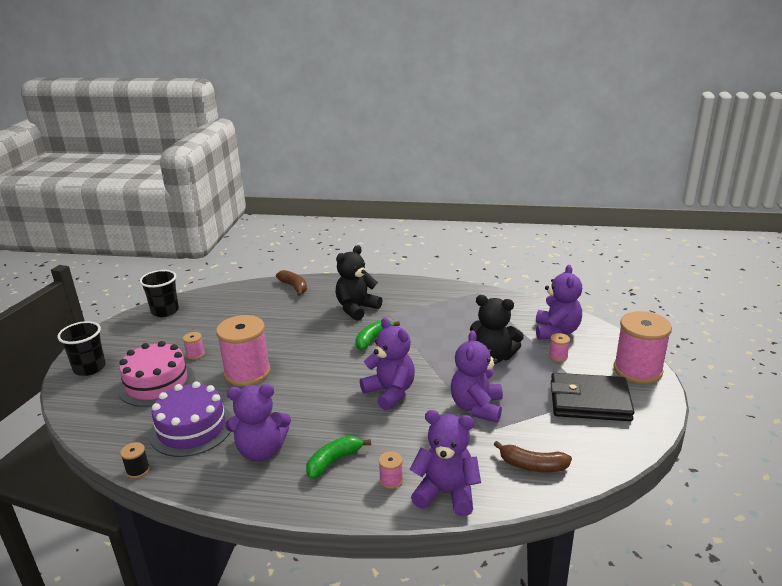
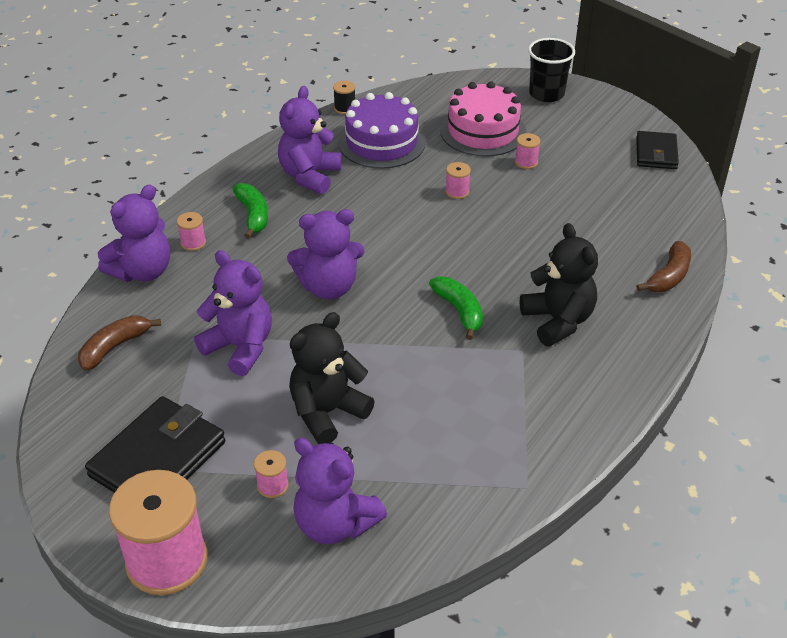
camera: 115 degrees right, 15 degrees up
(165, 311) = (656, 153): black cup -> black wallet
(247, 372) = (457, 192): pink spool -> pink spool, size x0.41
(294, 287) = (668, 276): brown banana -> brown banana turned 45 degrees counterclockwise

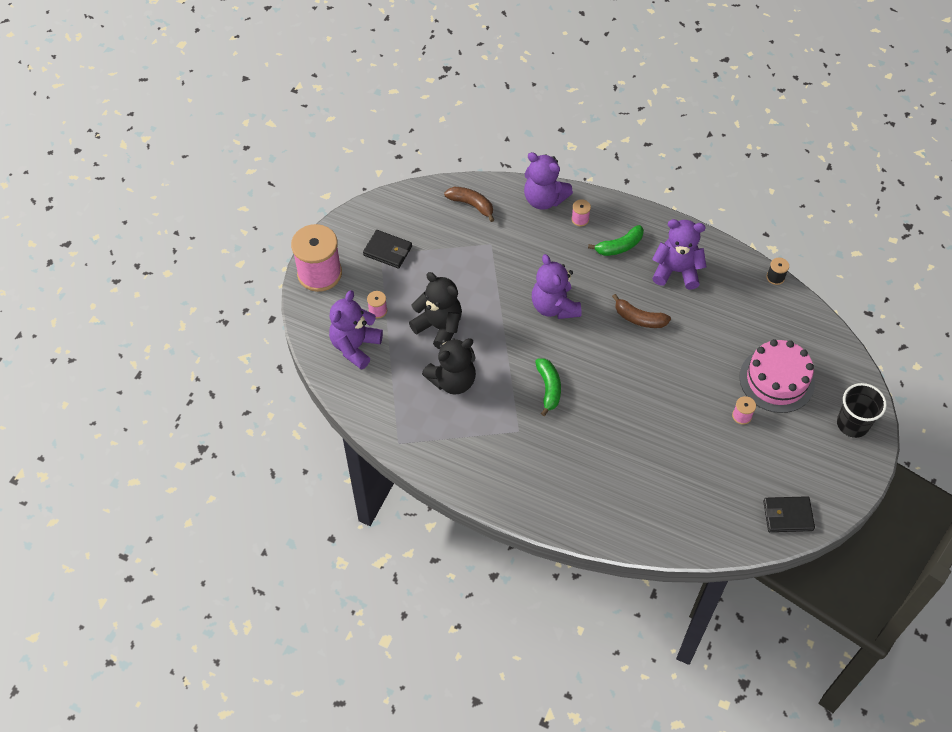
camera: 80 degrees right, 15 degrees up
(158, 459) = (387, 251): black wallet -> black wallet, size x0.61
(240, 347) = (485, 269): purple teddy bear -> none
(381, 142) = (736, 310): purple cake -> none
(457, 192) = (686, 371): pink spool -> none
(459, 311) = (549, 388): green banana -> green banana turned 60 degrees counterclockwise
(558, 321) = (553, 451): black teddy bear -> black teddy bear (452, 380)
(668, 276) = (622, 525): brown banana -> brown banana (639, 318)

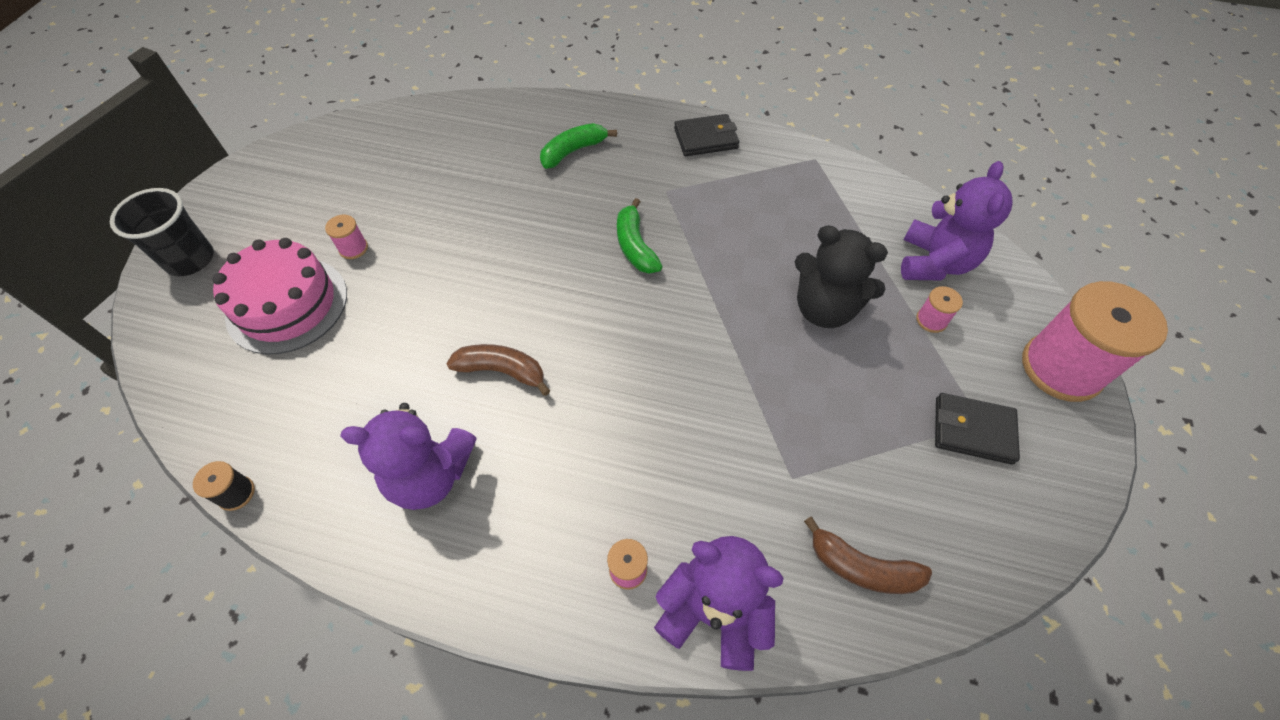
camera: 170 degrees right, 0 degrees up
(452, 380) = (774, 237): black teddy bear -> none
(554, 306) = (648, 370): purple teddy bear -> none
(619, 246) = (542, 514): green banana -> green banana (573, 151)
(787, 516) = (318, 147): black wallet -> black wallet (706, 138)

